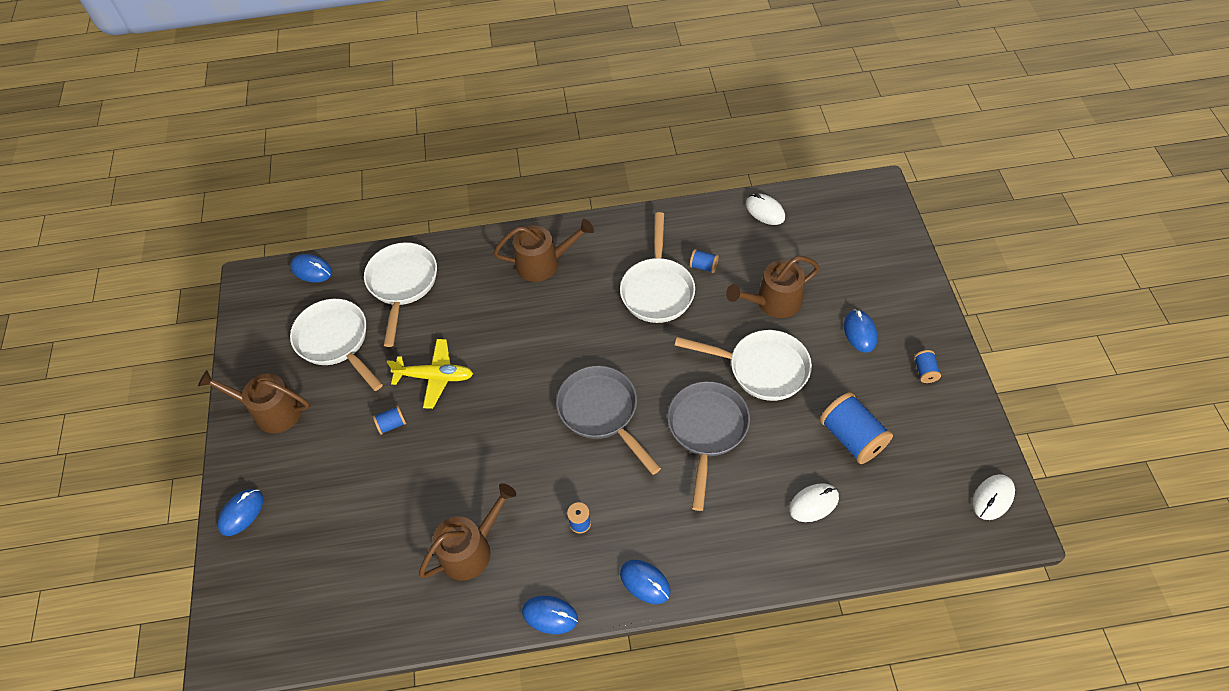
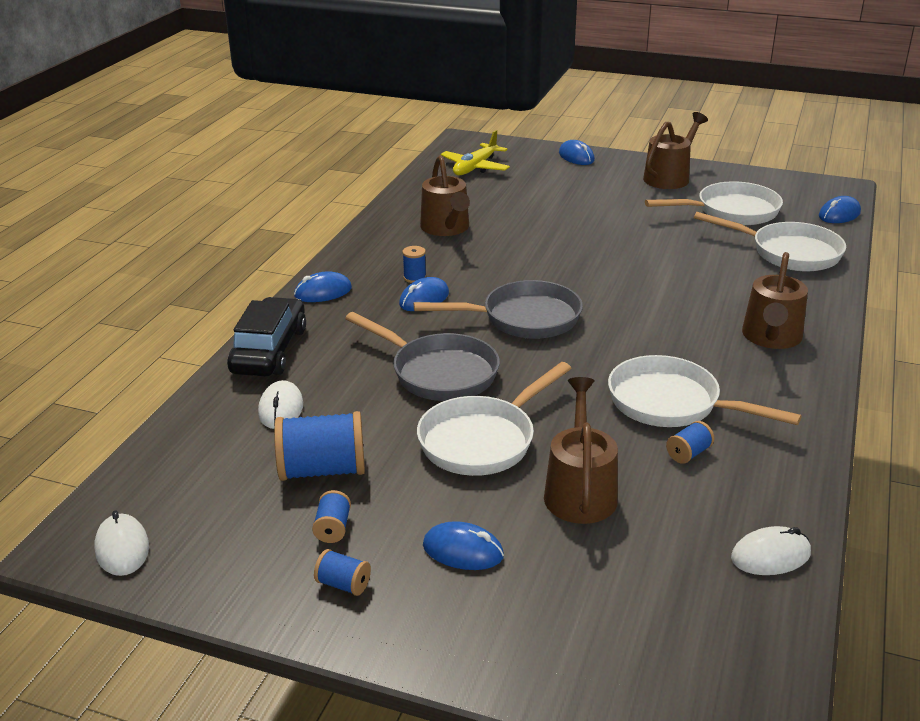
camera: 115 degrees right, 25 degrees down
(392, 424) = (609, 219): blue spool -> blue spool (333, 528)
(435, 377) = (647, 247): yellow plane -> yellow plane (475, 167)
(550, 615) = (349, 246): blue mouse -> blue mouse (424, 299)
(753, 563) = (269, 350): none -> black car

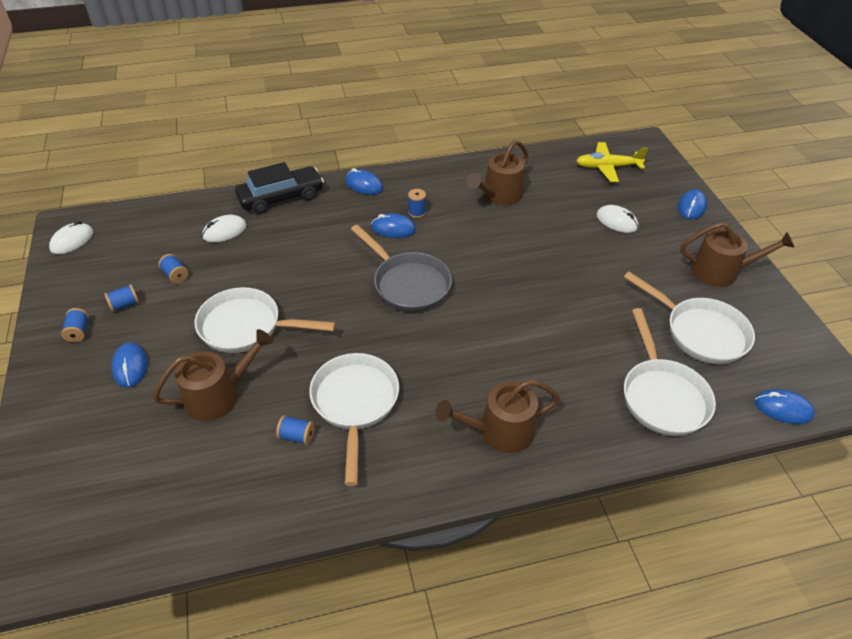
camera: 55 degrees right, 15 degrees up
(322, 470) = (175, 275): blue spool -> blue spool, size x0.48
(438, 373) = (309, 274): grey pan -> none
(770, 556) = (200, 525): white mouse -> white mouse (616, 221)

